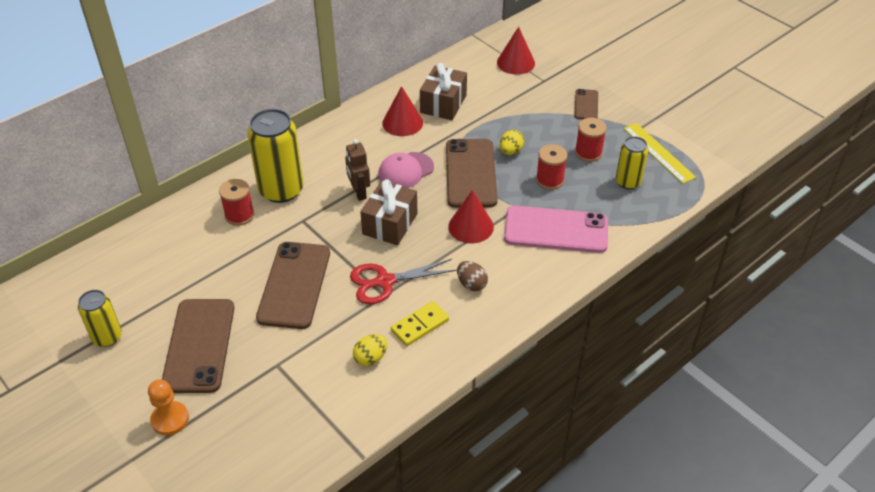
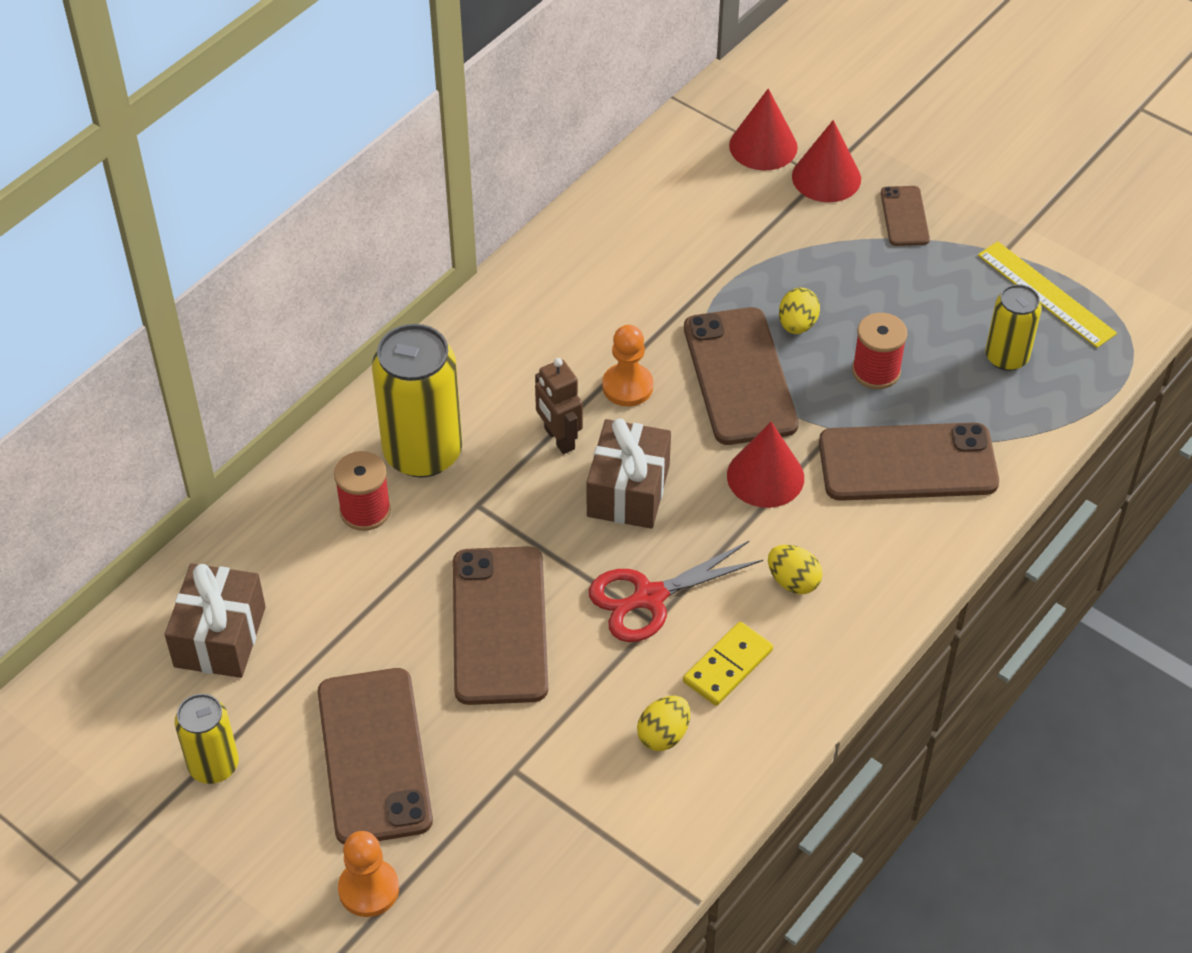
camera: 10 degrees left, 5 degrees up
(402, 122) = (596, 293): red cone -> red cone (826, 177)
(405, 171) = (627, 386): pink cap -> orange pawn
(443, 104) = (657, 246): brown gift -> brown gift (220, 637)
(471, 284) = (793, 581): brown egg -> yellow egg
(556, 230) = (907, 463): pink phone -> brown phone
(588, 153) = (929, 310): red spool -> none

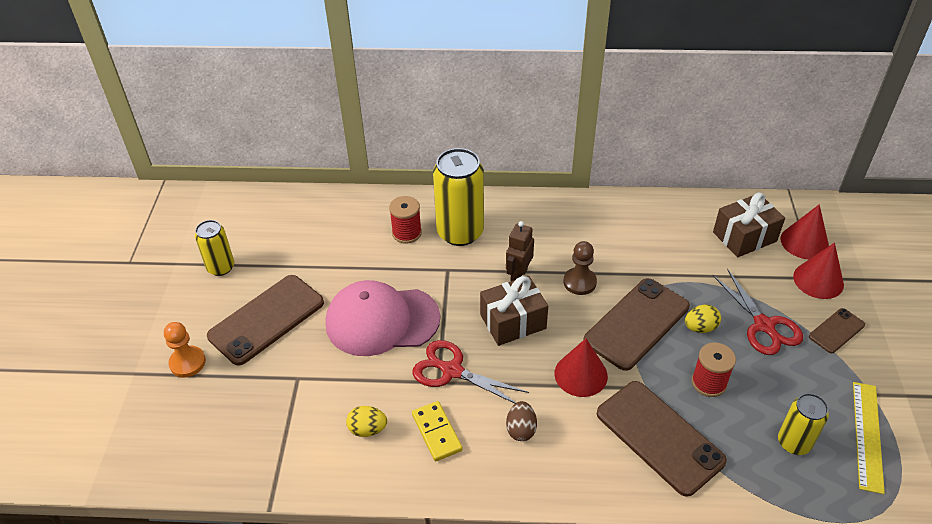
camera: 55 degrees right, 5 degrees down
(220, 637) = (293, 228): brown gift -> brown gift (744, 237)
(499, 625) = (382, 320): brown phone -> pink cap
(627, 386) = (579, 282): orange pawn -> brown pawn
(728, 666) = (436, 432): yellow domino -> yellow domino turned 60 degrees clockwise
(793, 581) = (521, 429): yellow egg -> brown egg
(844, 269) = (764, 326): none -> red scissors

